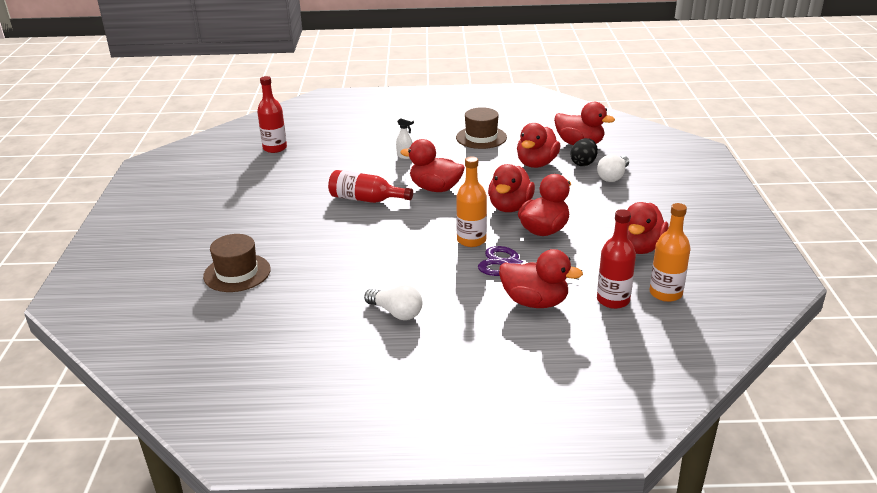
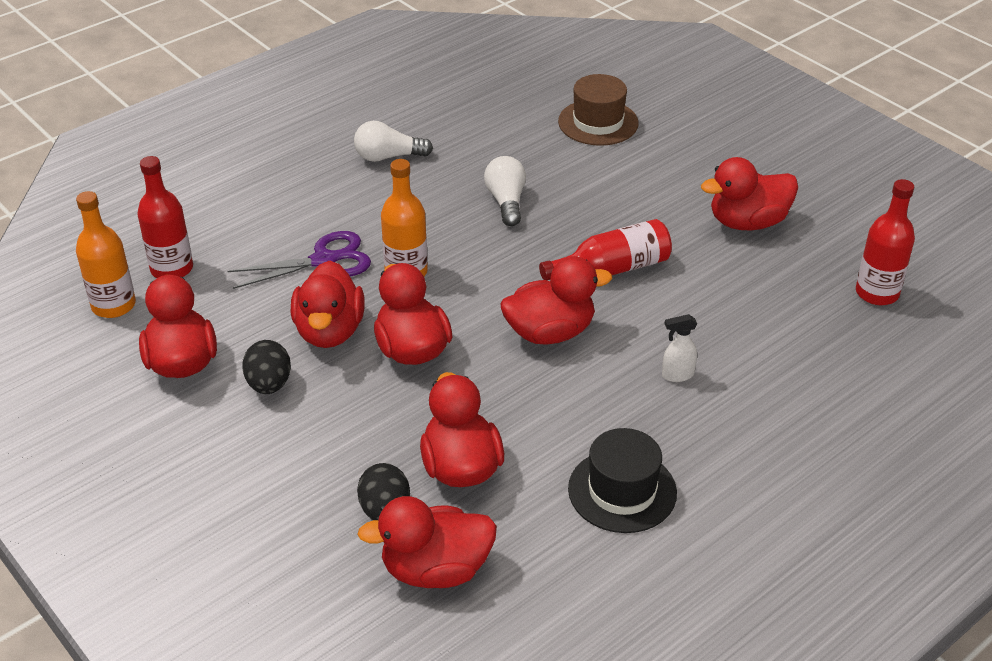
camera: 140 degrees right, 10 degrees up
(481, 137) = (622, 491): brown hat -> black hat
(535, 302) = (258, 228): red duck -> red duck (747, 222)
(598, 220) = (269, 384): none -> black egg
(613, 176) = (310, 500): white light bulb -> white light bulb (506, 202)

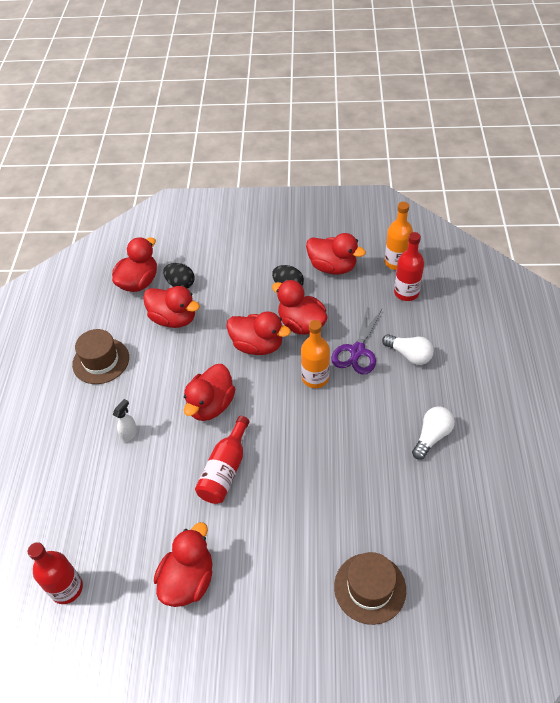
camera: 135 degrees right, 10 degrees up
(506, 202) = (332, 464): white light bulb -> white light bulb (409, 355)
(622, 491) = (101, 361): black hat -> brown hat

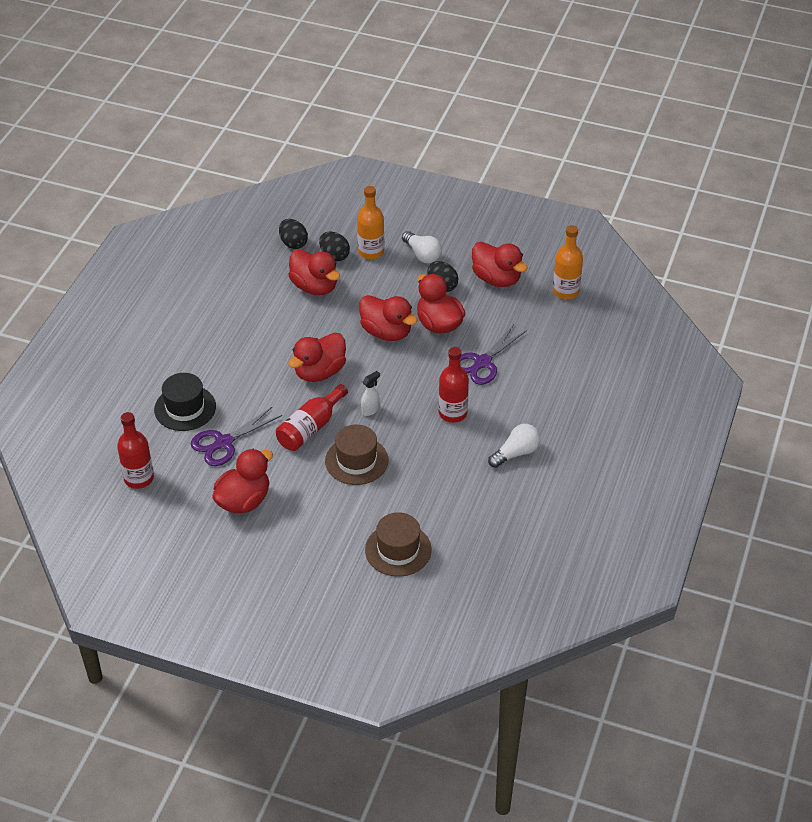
camera: 15 degrees right, 5 degrees down
(91, 486) = (185, 408): none -> black hat
(101, 361) = (230, 306): brown hat -> brown hat (356, 461)
(129, 434) = (234, 375): white spray bottle -> white spray bottle (370, 410)
(139, 282) = (293, 243): red duck -> black egg
(144, 514) = (224, 443): none -> purple scissors
(315, 378) = (429, 375): orange bottle -> orange bottle (371, 252)
(406, 292) = (560, 322): red bottle -> red bottle (452, 413)
(409, 355) = (532, 379): white light bulb -> white light bulb (422, 255)

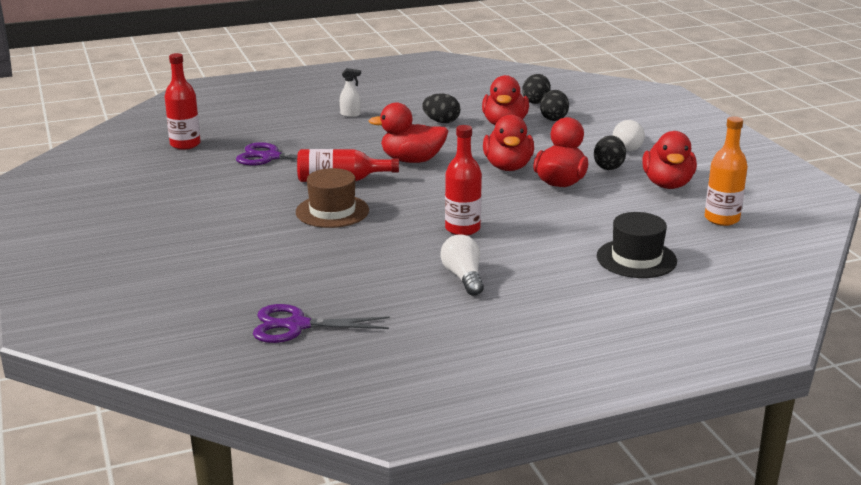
camera: 50 degrees right, 20 degrees down
(185, 408) = (287, 132): black hat -> black hat (636, 259)
(244, 501) = (215, 187): red duck -> none
(269, 315) = (441, 122): none -> black egg
(370, 410) = (403, 194): white spray bottle -> white spray bottle (350, 115)
(371, 252) = (587, 128): orange bottle -> none
(398, 550) = (247, 269): brown hat -> none
(482, 362) = (551, 217): purple scissors -> purple scissors (297, 326)
(516, 453) = (463, 277): white light bulb -> white light bulb turned 120 degrees counterclockwise

